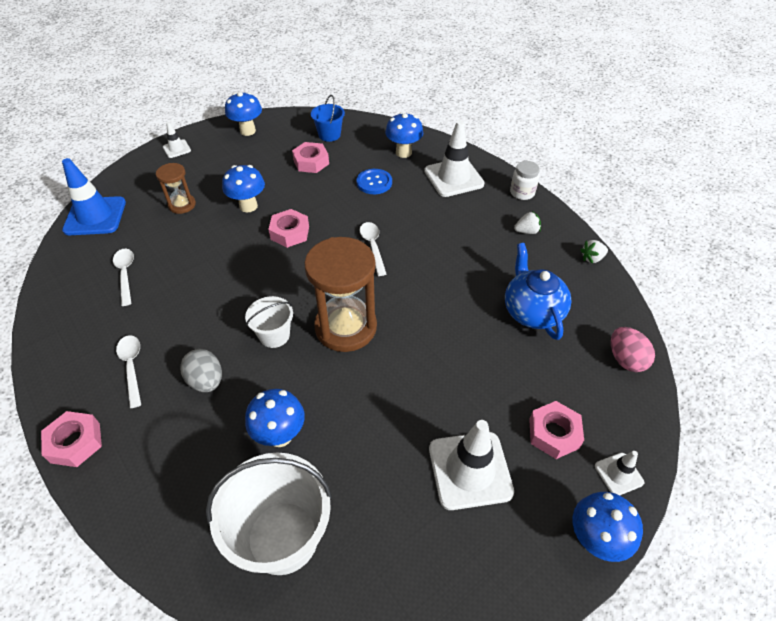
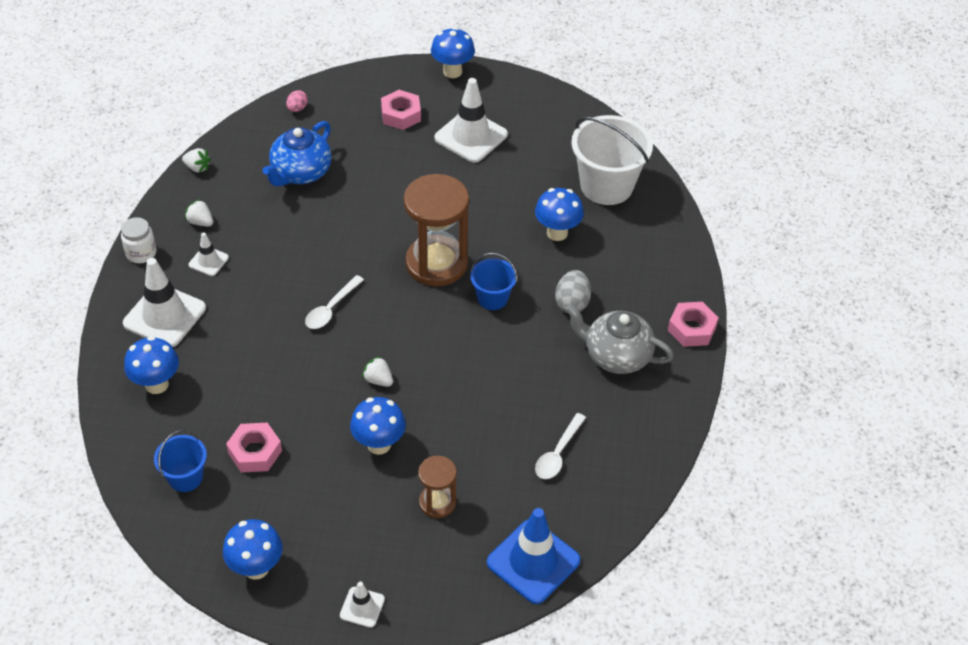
camera: 135 degrees left, 0 degrees up
(132, 367) = (616, 356): white spoon -> grey teapot
(274, 335) = (492, 298): white bucket -> blue bucket
(290, 233) = (378, 380): pink nut -> white strawberry
(374, 182) = (236, 372): blue button -> none
(618, 474) = (398, 78): white traffic cone -> white traffic cone (208, 261)
(625, 359) = (297, 108): pink egg -> pink egg, size x0.62

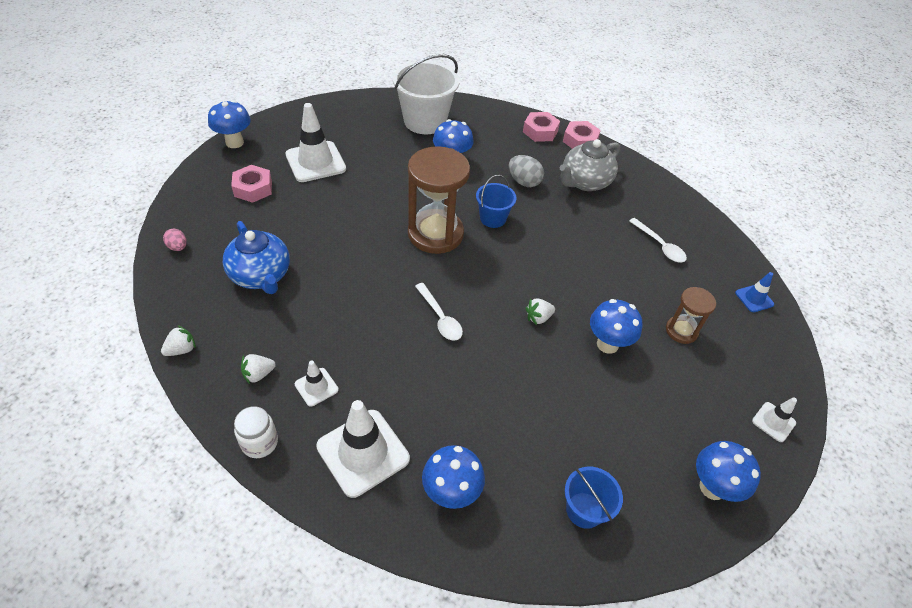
camera: 65 degrees left, 0 degrees up
(255, 452) = (577, 438): pink nut -> pink nut (540, 131)
(533, 561) = (754, 298): blue traffic cone -> blue traffic cone, size x0.50

